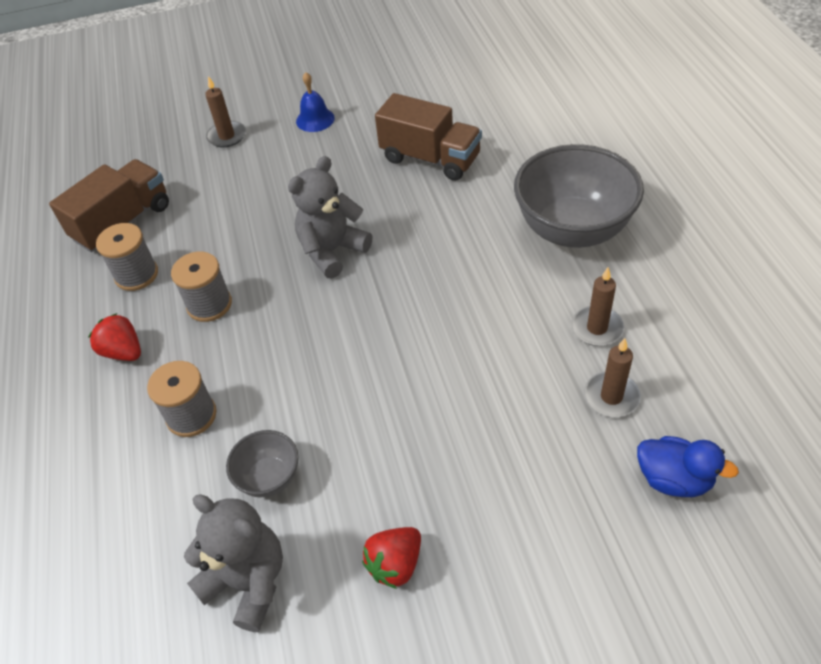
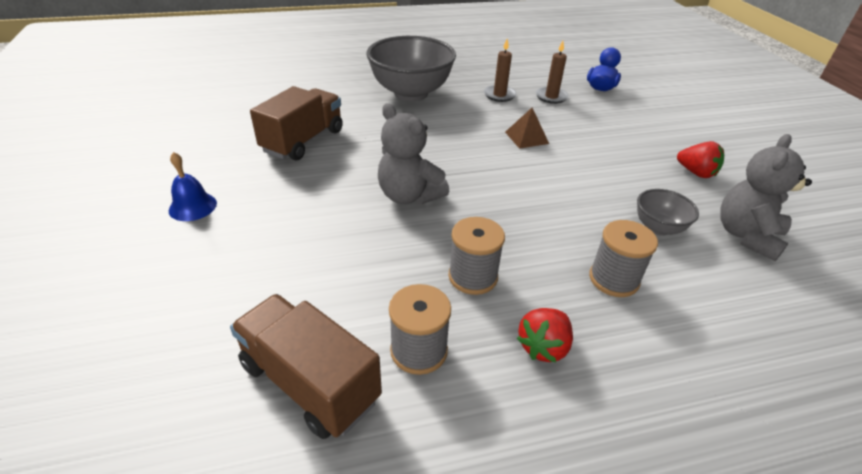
camera: 95 degrees left, 10 degrees down
(227, 136) = (172, 281): brown candle -> none
(469, 356) = (526, 137): none -> brown pyramid

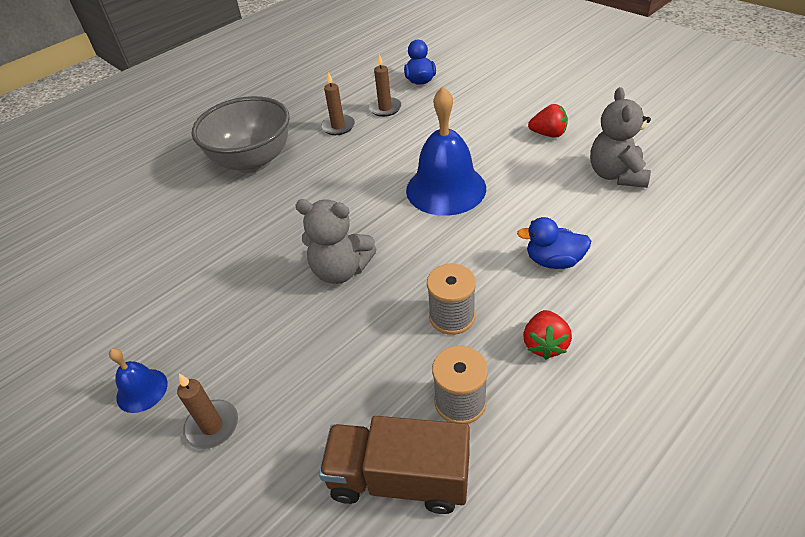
camera: 25 degrees left, 5 degrees up
(213, 256) = (212, 426): none -> brown candle
(303, 141) = (190, 264): brown truck -> none
(526, 137) = (395, 162): brown pyramid -> none
(555, 175) = (446, 188): none -> blue bell
(613, 279) = (553, 261): grey spool -> blue duck
(658, 228) = (554, 199): grey bowl -> none

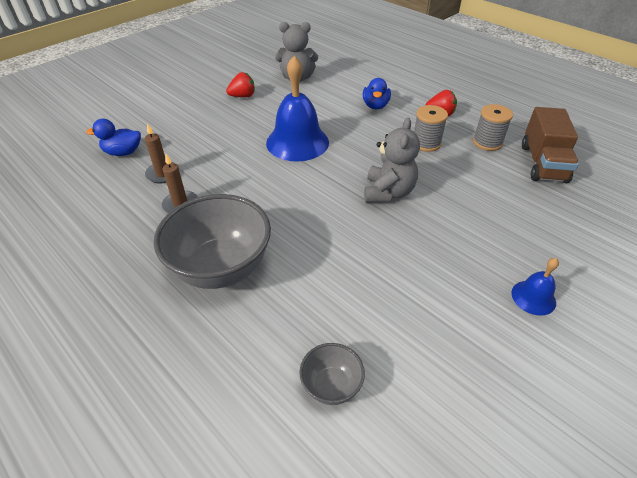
camera: 95 degrees left, 0 degrees up
(116, 231) = (331, 386): none -> grey bowl
(212, 426) = (545, 246): brown candle -> none
(548, 134) = (243, 96): red strawberry -> red strawberry turned 60 degrees clockwise

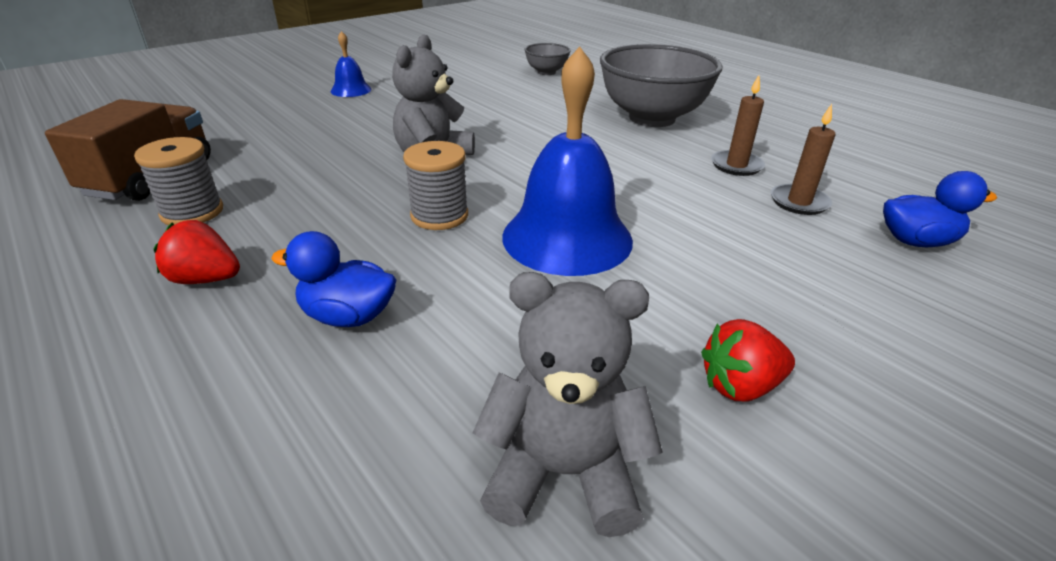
camera: 175 degrees left, 10 degrees down
(375, 106) = (348, 316): blue duck -> blue duck turned 90 degrees counterclockwise
(426, 143) = (311, 218): grey spool -> grey spool (439, 216)

